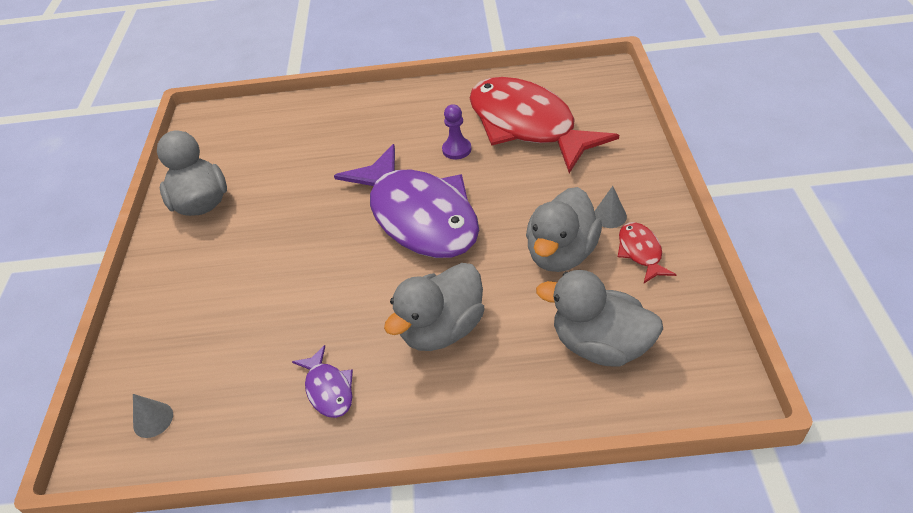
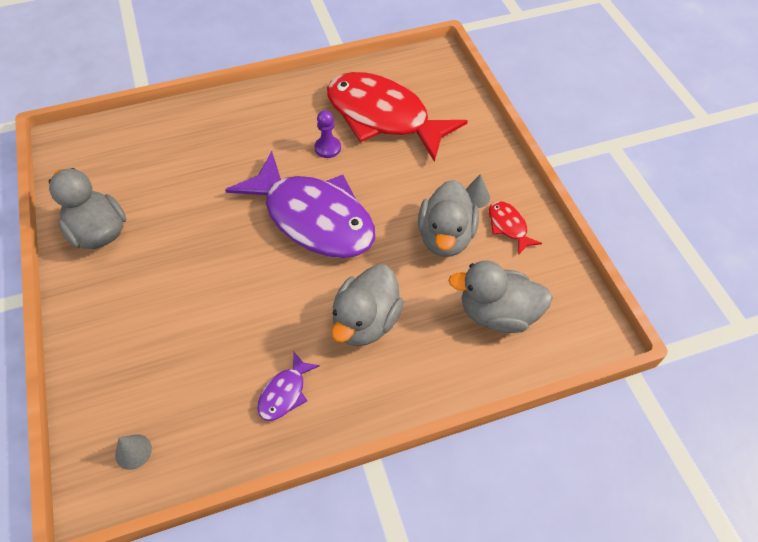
camera: 20 degrees left, 10 degrees up
(328, 389) = (285, 393): purple fish -> purple fish turned 75 degrees clockwise

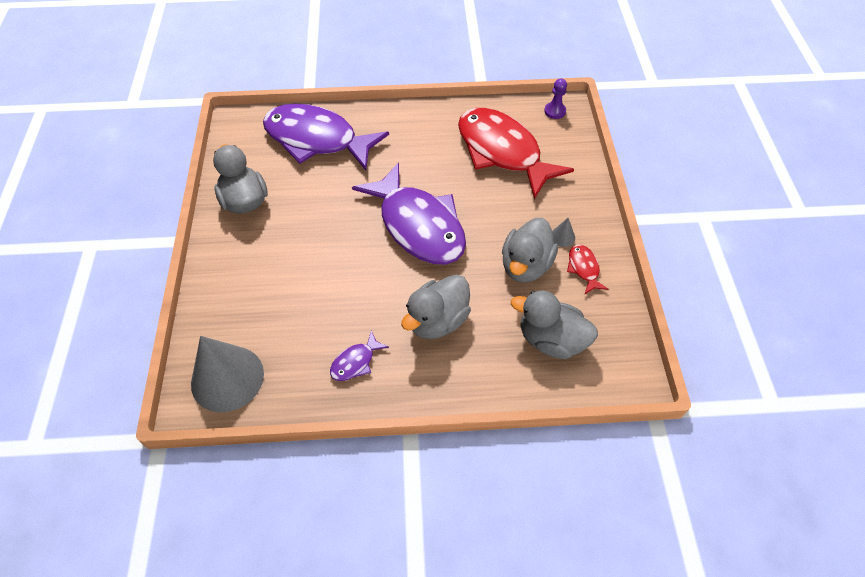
camera: 15 degrees right, 0 degrees up
(133, 451) = (227, 378): grey cone -> grey cone, size x2.50
(168, 143) = (317, 139): none -> purple fish
(327, 148) = (447, 169): purple pawn -> purple pawn (555, 111)

